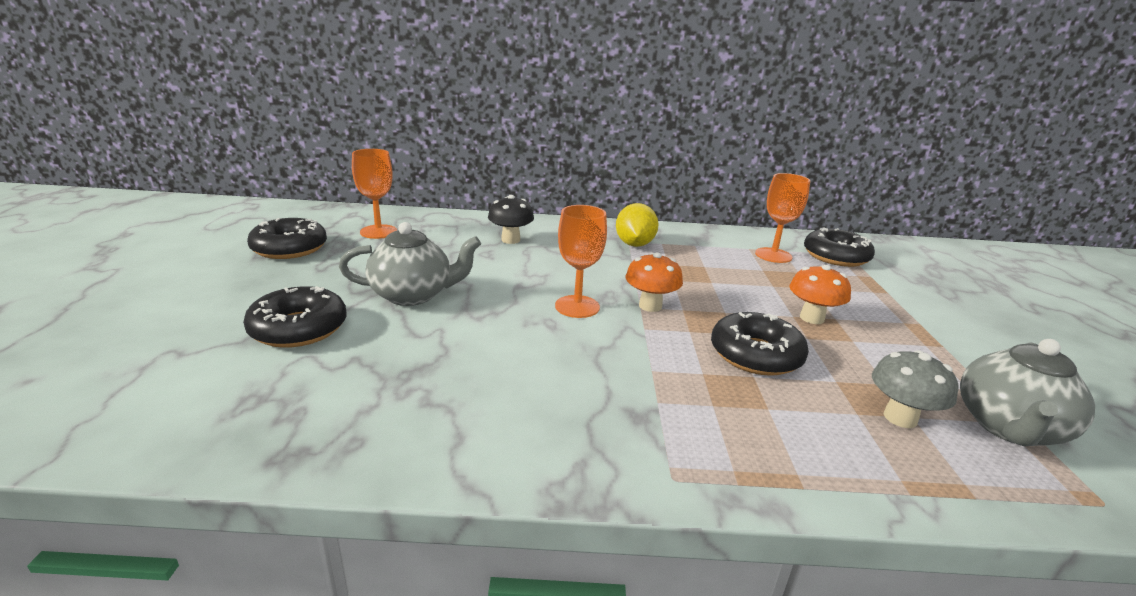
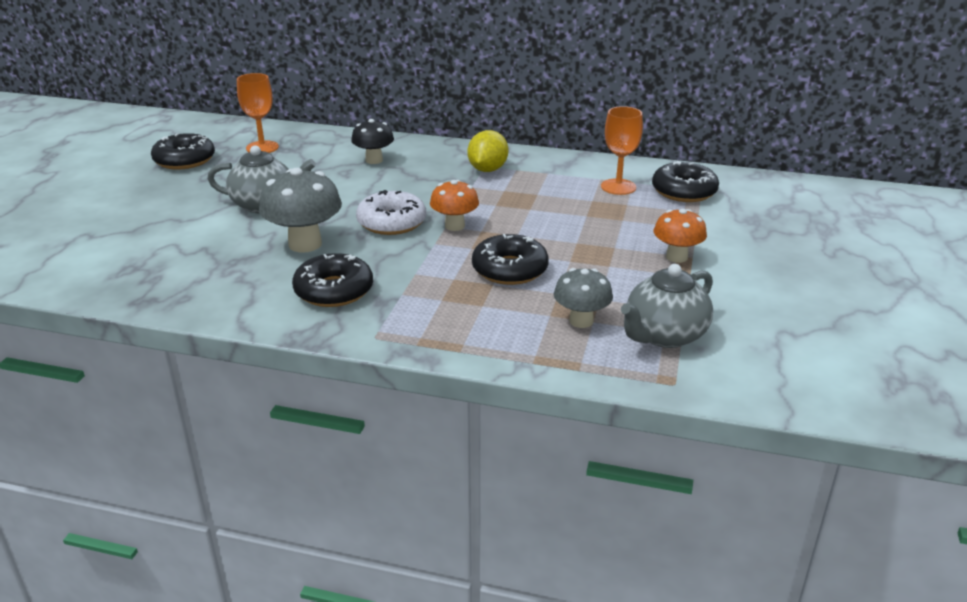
camera: 15 degrees right, 5 degrees up
(299, 328) = (172, 225): black donut -> black donut (334, 290)
(490, 342) = (305, 244): none -> grey mushroom
(577, 306) = (392, 222): orange goblet -> white donut
(811, 318) = (592, 245): orange mushroom -> orange mushroom (676, 257)

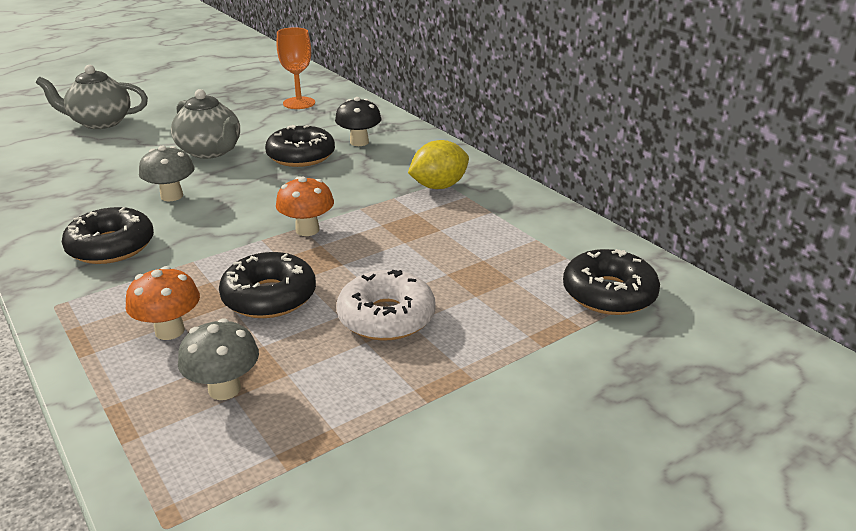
camera: 40 degrees right, 0 degrees up
(184, 160) = (231, 96): black donut -> black donut (301, 156)
(305, 244) = (172, 196): grey mushroom -> grey mushroom, size x0.63
(392, 222) = (266, 204): white donut -> white donut (386, 317)
(618, 187) = (539, 256): orange goblet -> none
(664, 335) = (266, 459): grey teapot -> grey teapot (100, 122)
(676, 257) = (455, 370): orange mushroom -> orange mushroom (170, 331)

